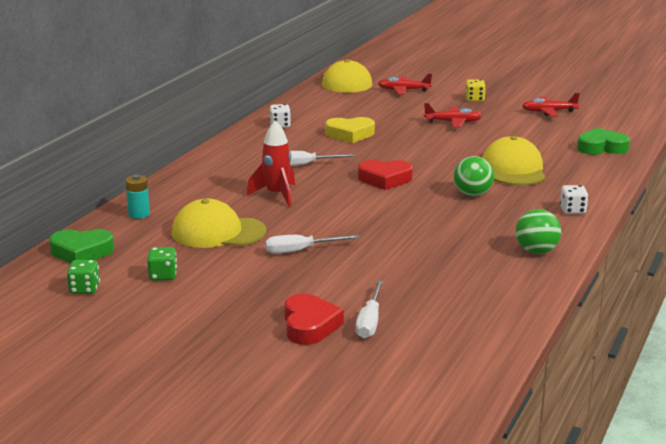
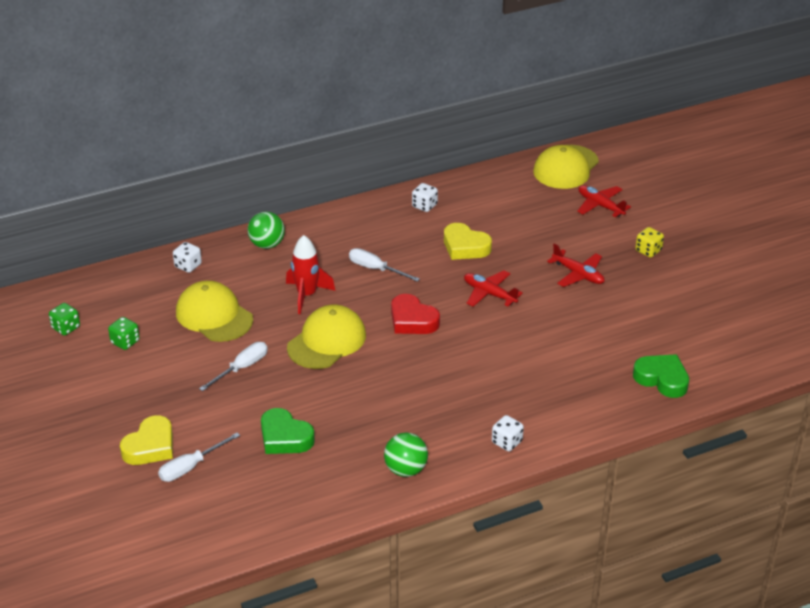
camera: 40 degrees right, 15 degrees up
(81, 252) = (106, 288): green heart -> green heart (285, 437)
(139, 214) = (188, 266): turquoise battery -> white dice
(300, 251) = (242, 368): white screwdriver -> white screwdriver turned 105 degrees clockwise
(309, 325) = (150, 446): red heart -> yellow heart
(472, 194) = (455, 377): green ball -> green ball (267, 244)
(513, 169) = (536, 364): yellow cap -> yellow cap (327, 341)
(549, 112) = (692, 304): red plane -> red plane (489, 294)

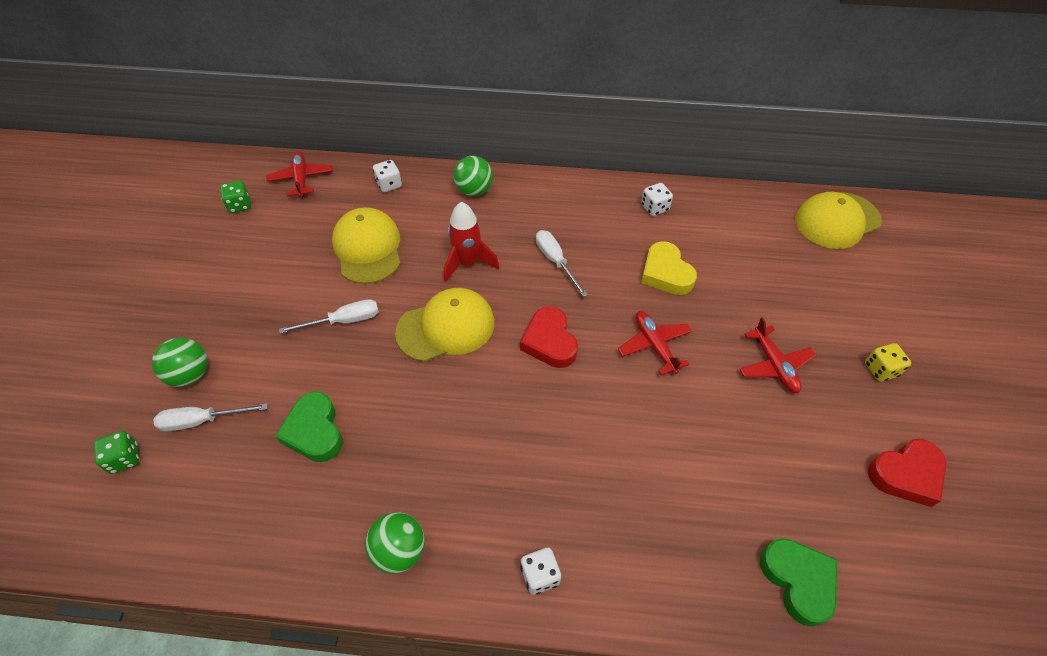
camera: 30 degrees right, 15 degrees up
(125, 342) = (272, 242): green dice -> green dice (125, 458)
(150, 446) = (190, 374): yellow heart -> green ball
(600, 205) = (852, 284): red plane -> red plane (301, 179)
(694, 302) = (906, 474): none -> red heart

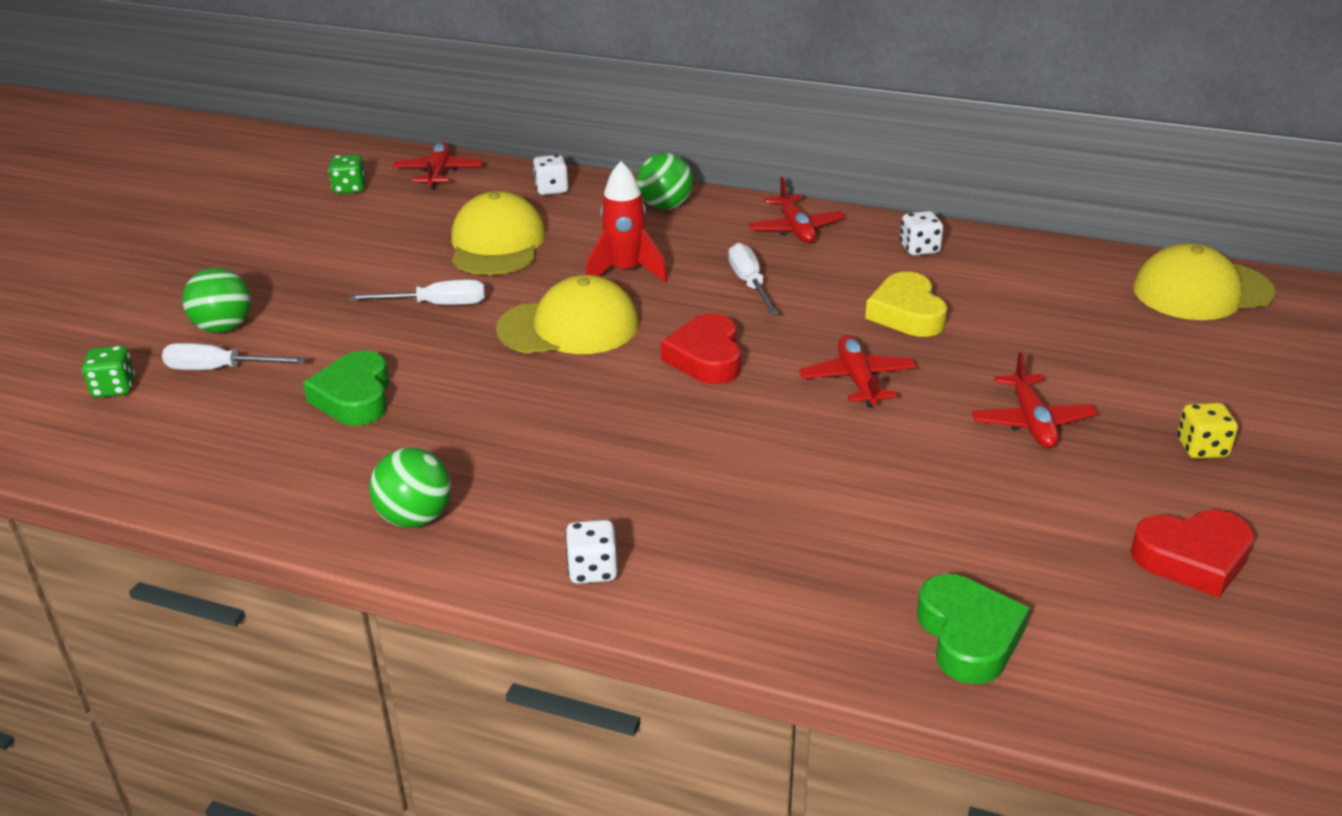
camera: 15 degrees right, 20 degrees down
(568, 200) = (795, 229): none -> red plane

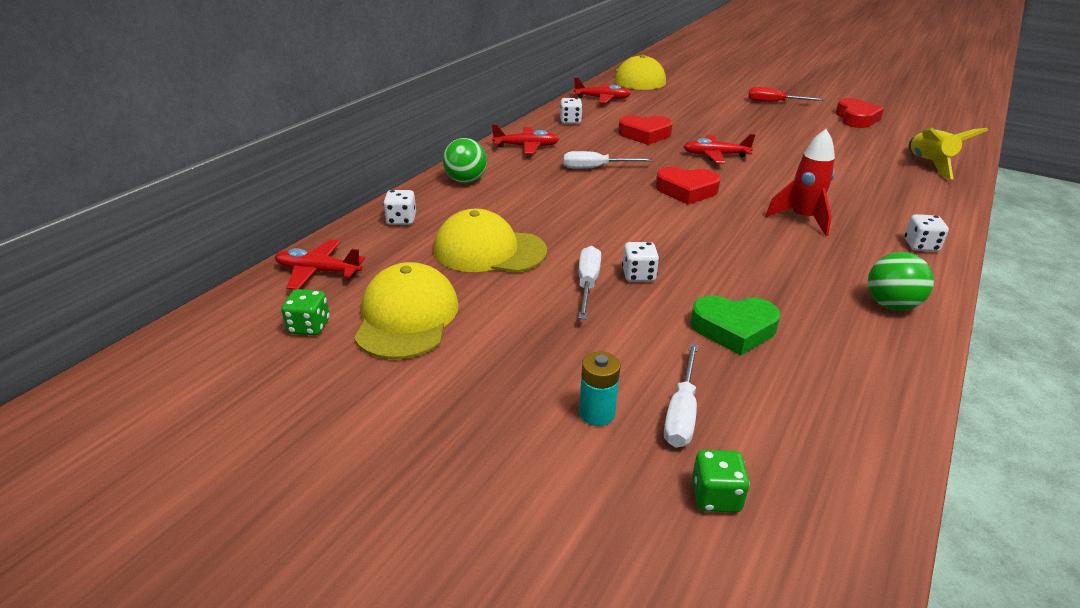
camera: 80 degrees left, 0 degrees up
(223, 328) = (597, 413): green ball -> turquoise battery
(460, 334) = (638, 275): none -> white dice
(569, 327) = (637, 231): yellow cap -> yellow cap (407, 317)
(625, 272) = (562, 204): red rocket -> red rocket (802, 219)
(907, 313) = (645, 134): yellow heart -> red heart
(968, 636) = (929, 164): green heart -> yellow rocket
(1031, 422) = (755, 126): red plane -> red plane (602, 99)
(1202, 448) = (774, 103): yellow dice -> red screwdriver

